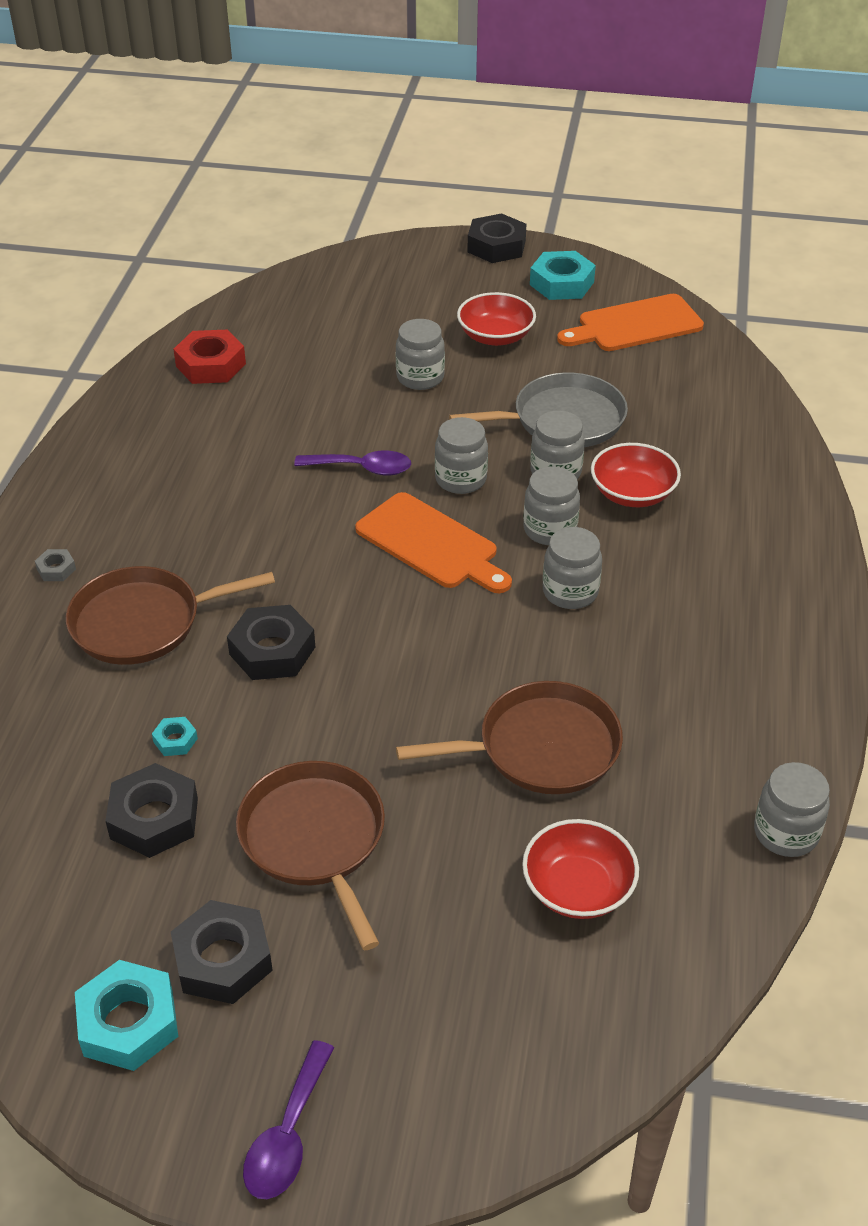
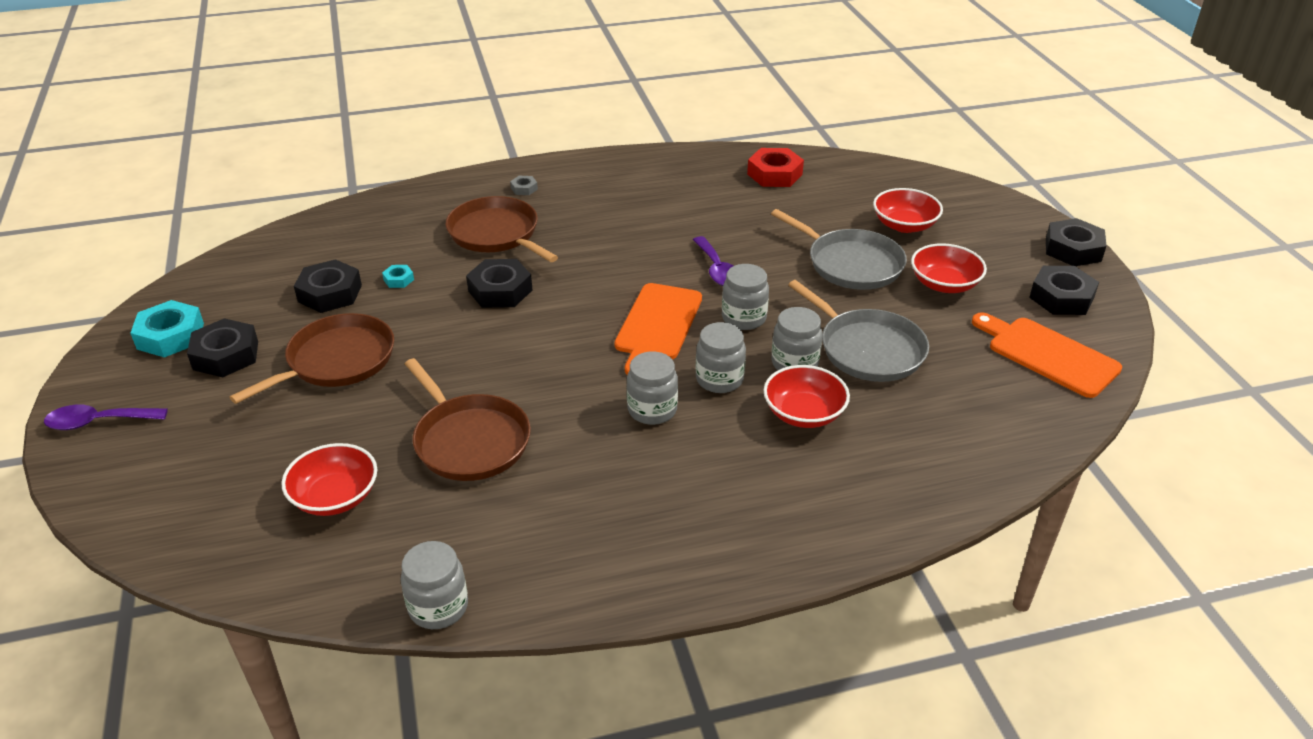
camera: 65 degrees right, 5 degrees down
(381, 320) = (904, 225): none -> red bowl
(420, 378) = (850, 264): grey jar -> grey pan
(561, 283) = (1061, 297): turquoise nut -> black nut

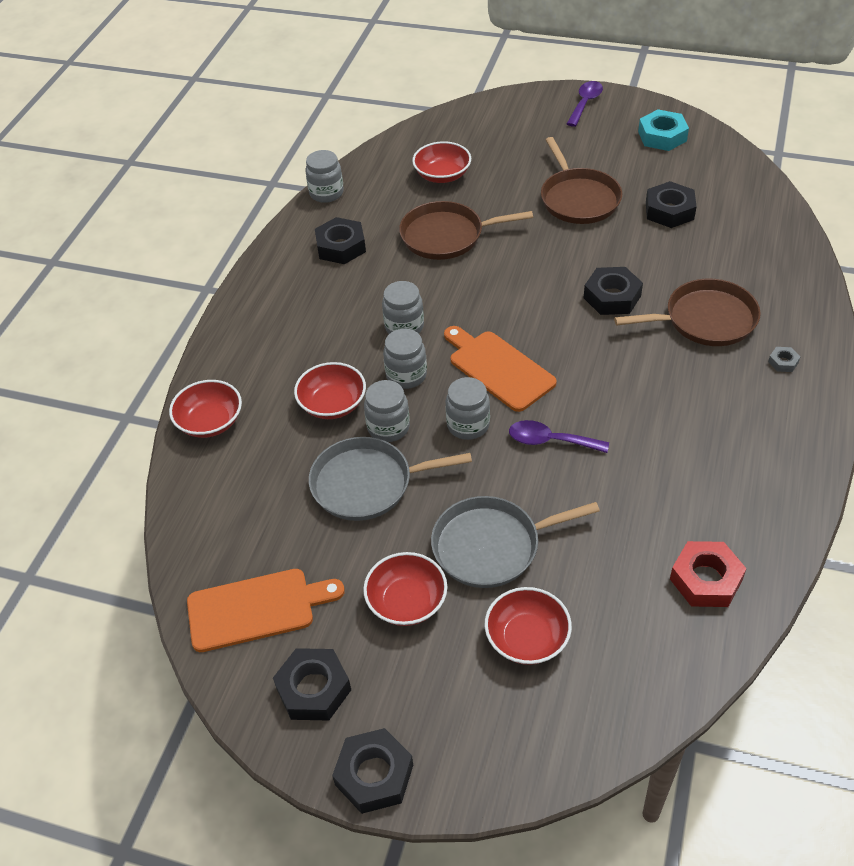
camera: 125 degrees right, 10 degrees up
(226, 355) = (621, 155): black nut -> black nut (341, 246)
(398, 280) = (666, 248): turquoise nut -> none
(918, 494) = (210, 422): none -> red bowl

